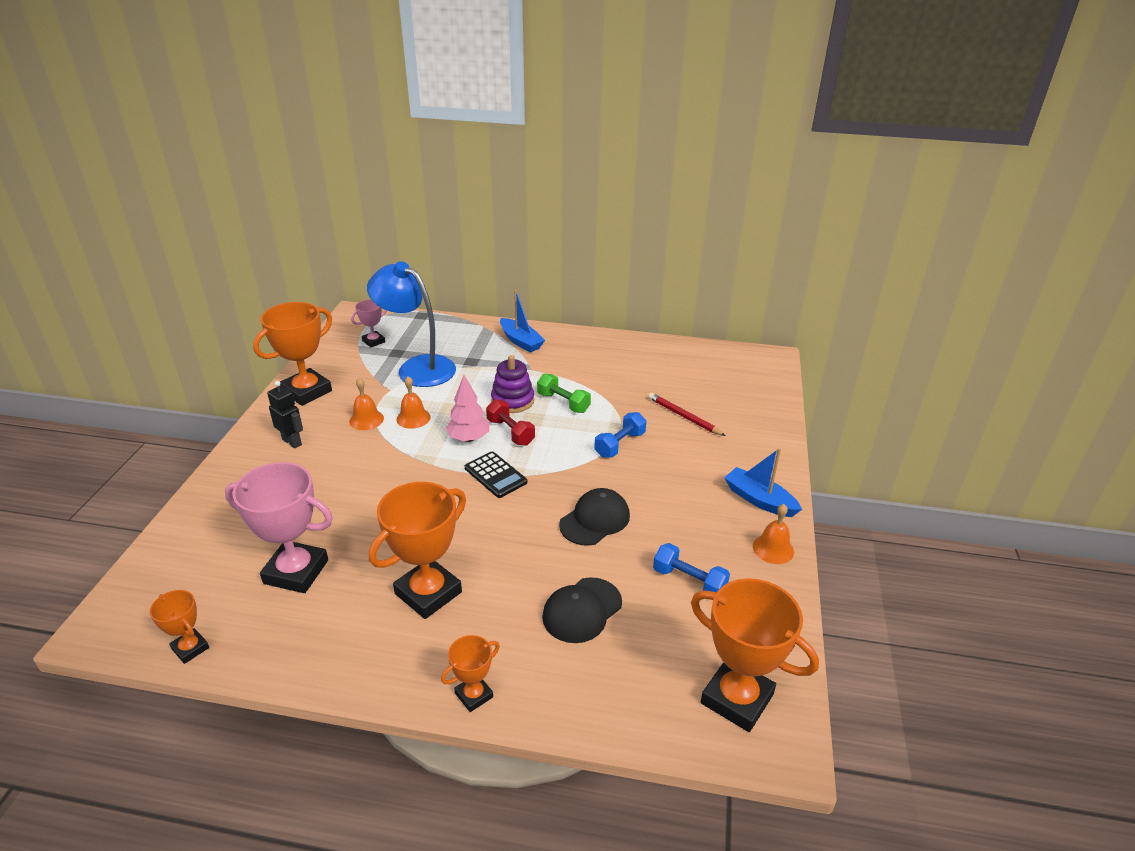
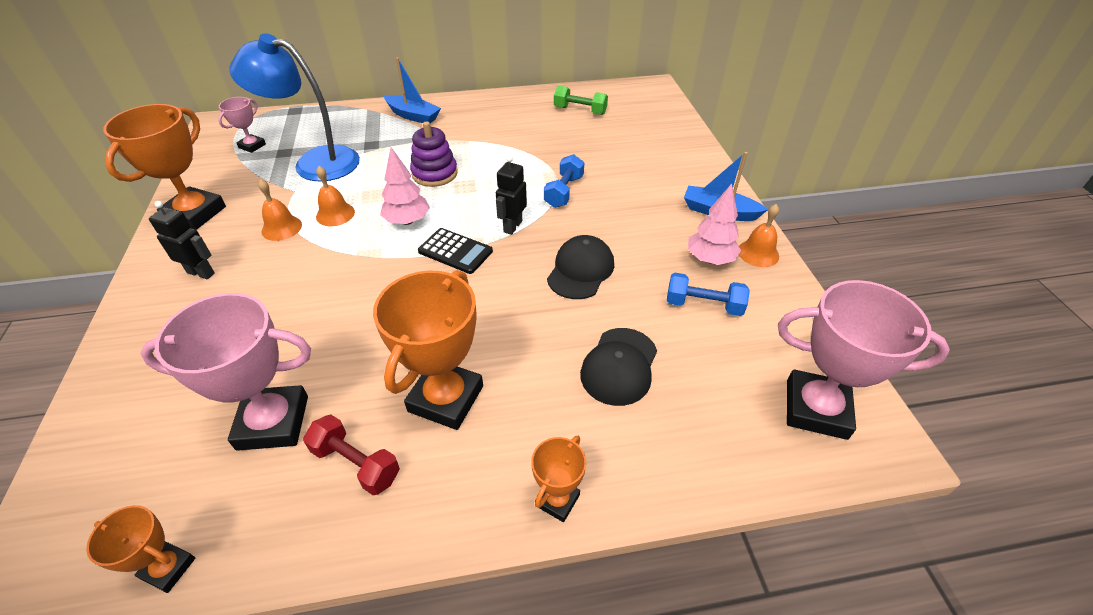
camera: 20 degrees left, 10 degrees up
(510, 432) = (448, 204): red dumbbell -> red dumbbell (356, 463)
(556, 465) = (512, 226): none -> black robot
(563, 403) = (487, 164): green dumbbell -> green dumbbell (580, 110)
(684, 416) = (608, 152): red pencil -> none
(721, 542) = (710, 259): none -> pink tree
(737, 698) = (816, 409): orange trophy -> pink trophy

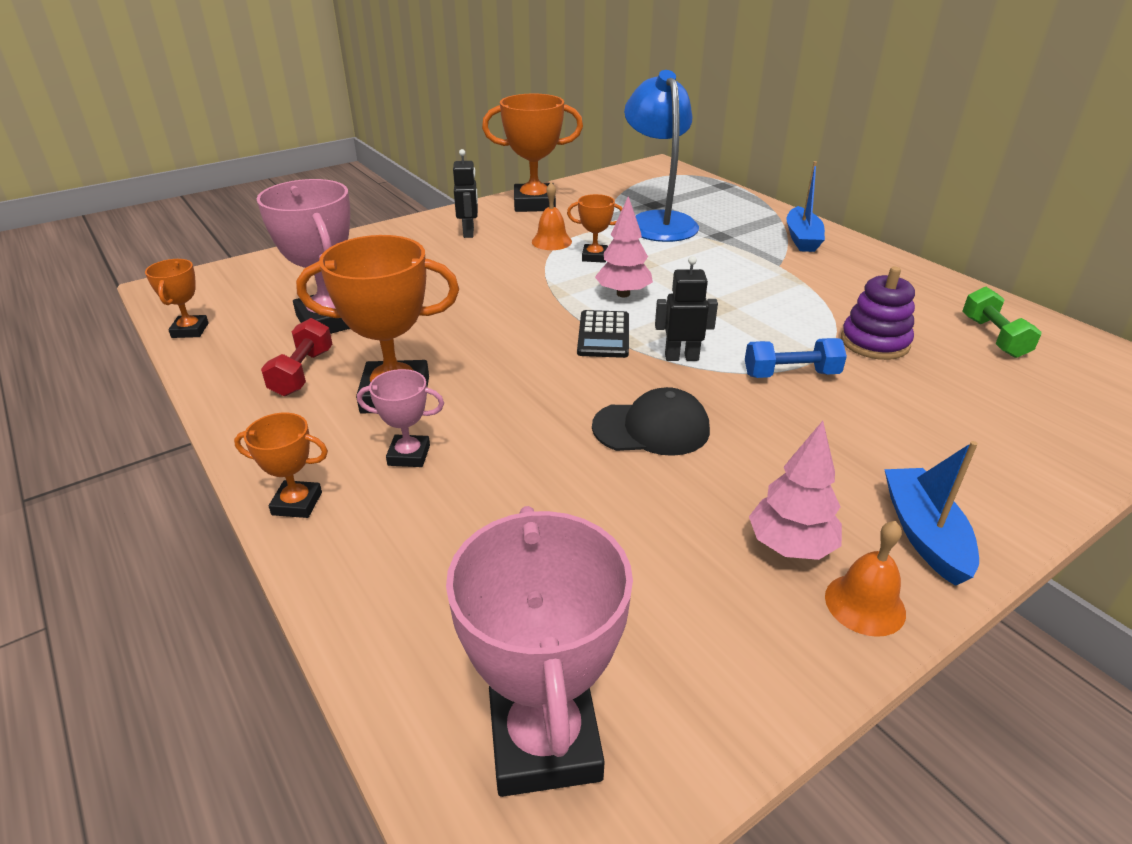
camera: 65 degrees right, 10 degrees down
(252, 146) = (646, 189): pink trophy -> pink trophy (409, 455)
(335, 214) = (594, 257): orange bell -> orange trophy
(434, 173) = (717, 283): purple stacking toy -> purple stacking toy (874, 342)
(619, 366) = (507, 503): black cap -> none
(703, 305) = (679, 559): blue dumbbell -> none

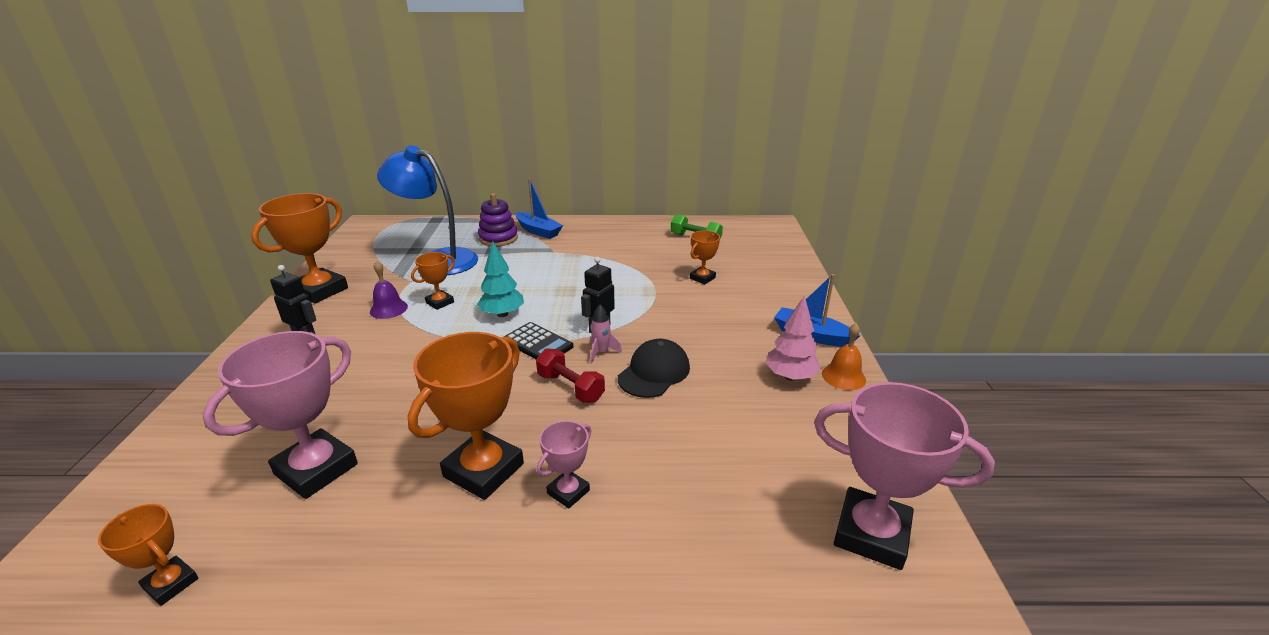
camera: 55 degrees left, 5 degrees down
(297, 503) = (562, 582): orange trophy -> orange trophy (702, 278)
(302, 372) = (377, 516): red dumbbell -> red dumbbell (570, 387)
(329, 320) = (316, 469): pink trophy -> pink trophy turned 60 degrees counterclockwise
(551, 241) = (388, 309): orange bell -> purple bell
(623, 294) = (502, 314): pink tree -> turquoise tree
(640, 378) = (601, 352): none -> pink rocket
(791, 374) = (658, 303): blue dumbbell -> none
(874, 342) = (662, 267): purple stacking toy -> purple stacking toy (498, 238)

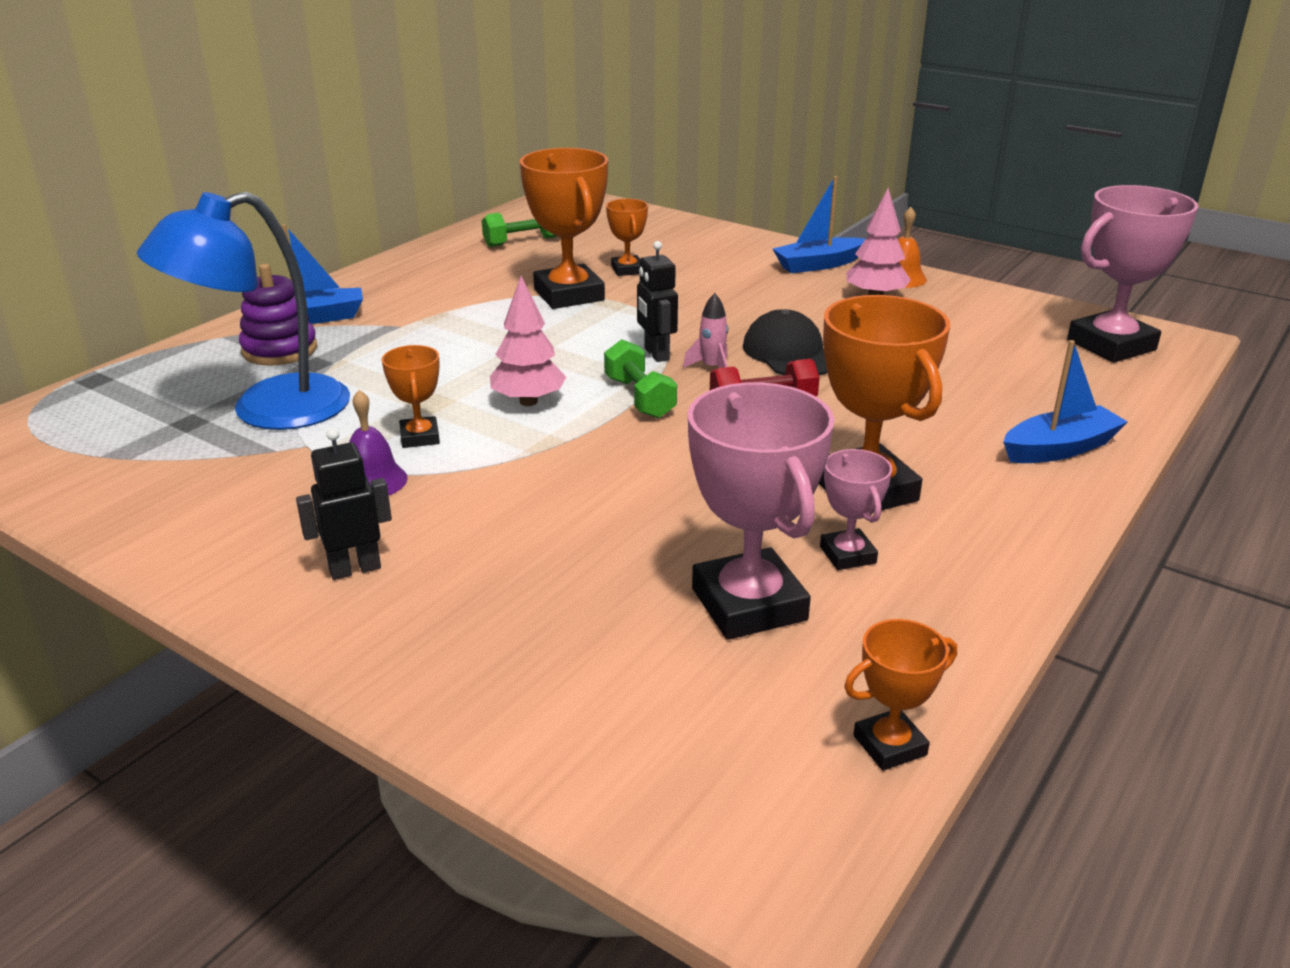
camera: 55 degrees left, 0 degrees up
(320, 291) = (193, 532): orange trophy -> orange trophy (569, 295)
(502, 314) = (528, 401): turquoise tree -> pink tree
(538, 343) = (639, 398): black calculator -> green dumbbell
(568, 492) = (947, 453): pink trophy -> pink trophy (847, 555)
(627, 555) = (1059, 449): none -> blue boat

